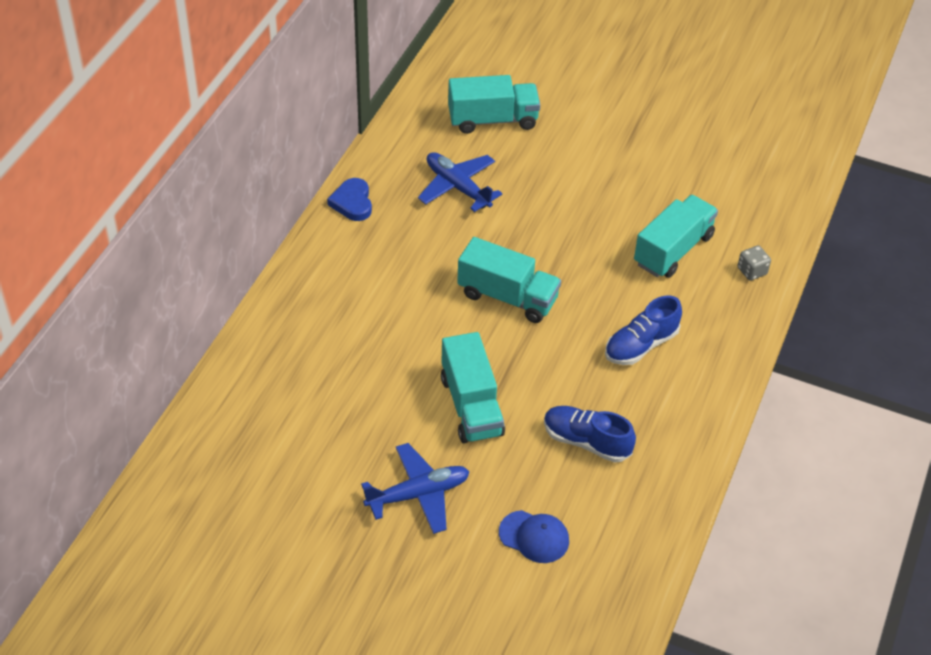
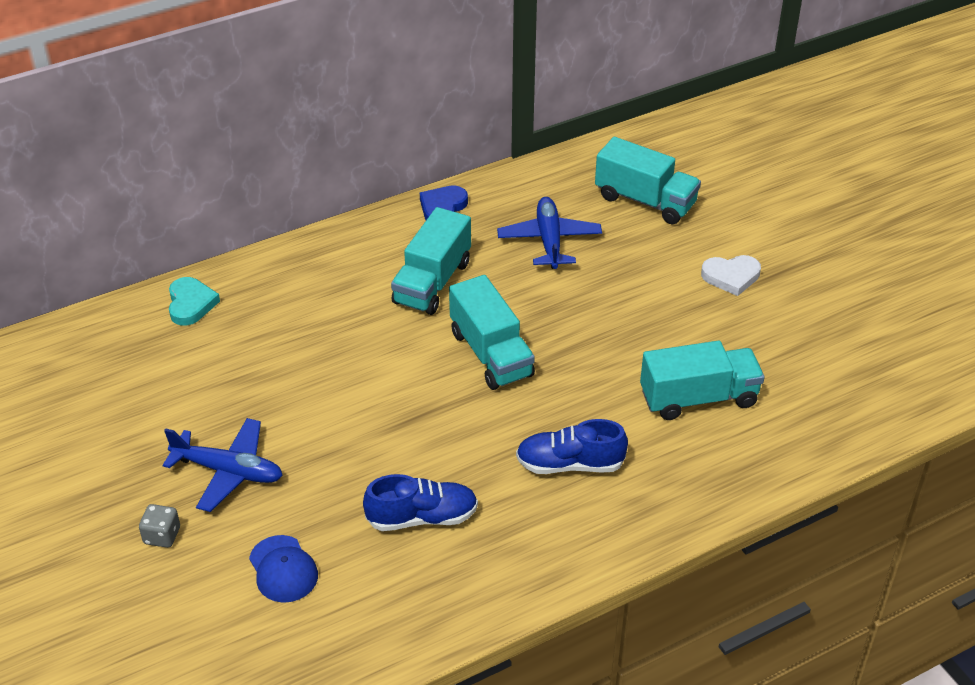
camera: 40 degrees right, 5 degrees down
(241, 387) = (191, 304): none -> turquoise heart
(471, 406) = (355, 426): turquoise truck -> turquoise truck (432, 282)
(586, 441) = (422, 517): blue shoe -> blue shoe turned 105 degrees clockwise
(607, 149) = (731, 277): none -> white heart
(752, 271) = (761, 460): grey dice -> grey dice (162, 536)

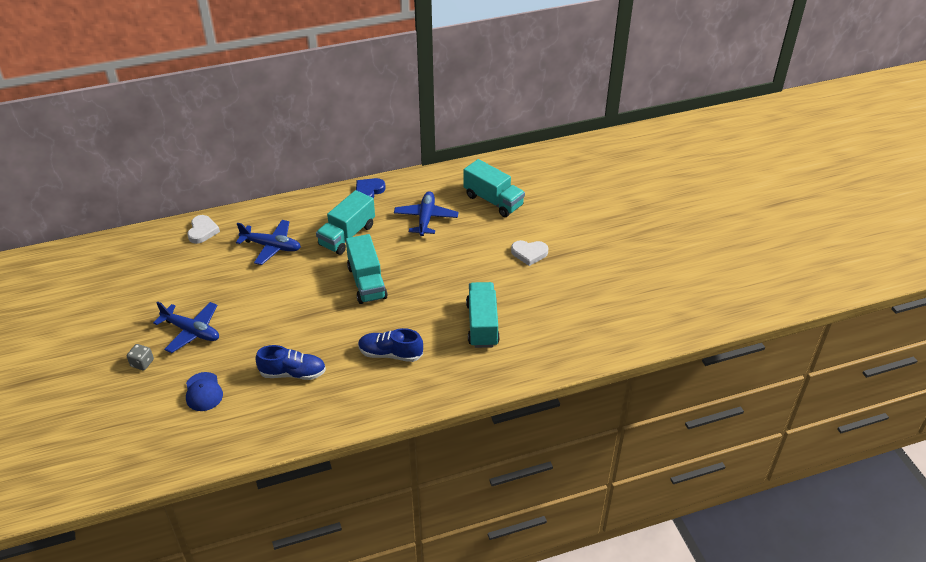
camera: 10 degrees right, 0 degrees up
(191, 304) = (202, 231): turquoise heart -> white heart
(315, 315) = (271, 246): none -> blue plane
(698, 398) = (482, 324): turquoise truck -> turquoise truck turned 90 degrees counterclockwise

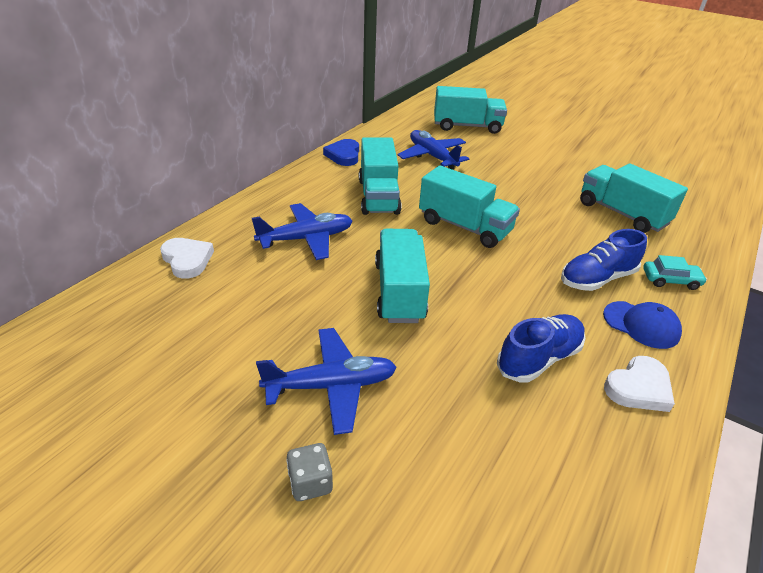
camera: 40 degrees left, 5 degrees down
(203, 392) = (467, 461): blue cap -> blue cap (641, 325)
(277, 303) = (399, 291): none -> turquoise truck
(432, 379) = (670, 280): none -> turquoise car
(529, 253) = (558, 149): white heart -> white heart (638, 388)

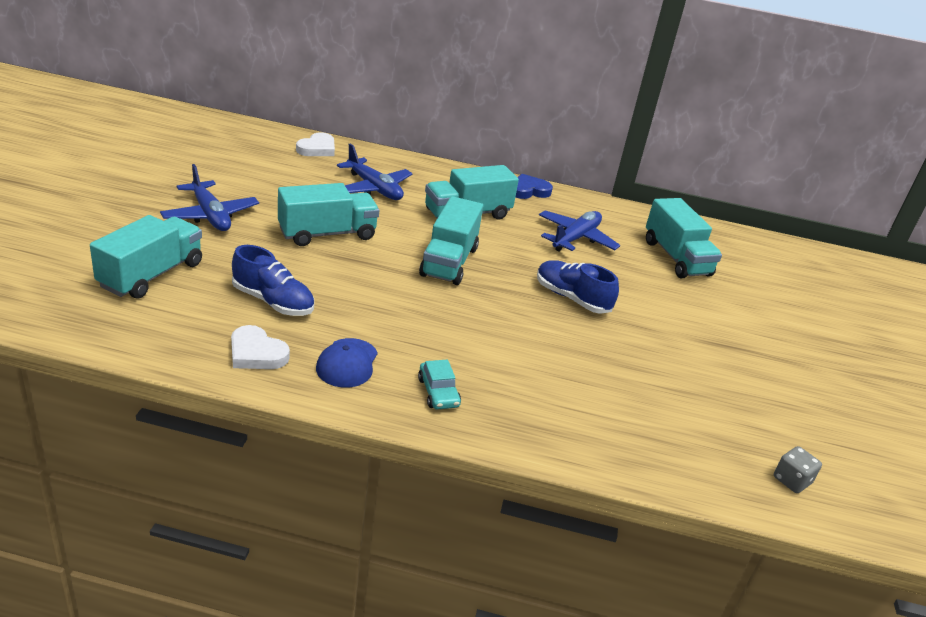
camera: 65 degrees right, 5 degrees down
(310, 482) = (129, 217): grey dice -> grey dice (791, 480)
(597, 279) = (409, 340): blue shoe -> blue shoe (571, 298)
(622, 214) = (560, 368): turquoise truck -> turquoise truck (151, 275)

